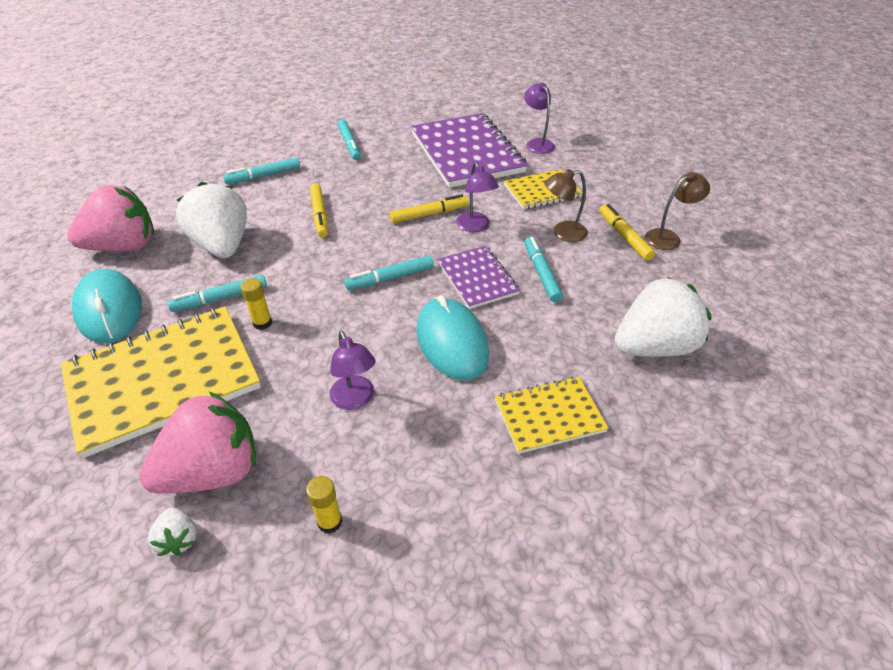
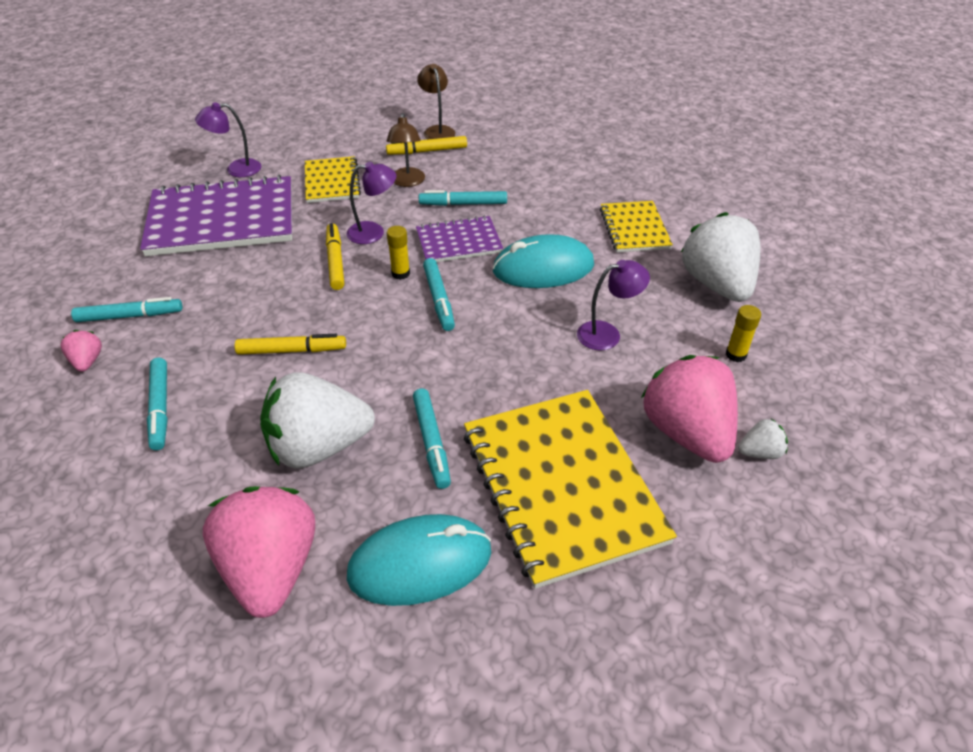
camera: 80 degrees left, 0 degrees up
(262, 323) = (486, 402): yellow glue stick -> yellow glue stick (400, 273)
(305, 141) = (87, 361): none -> pink strawberry
(654, 346) = (568, 167): white strawberry -> white strawberry (717, 284)

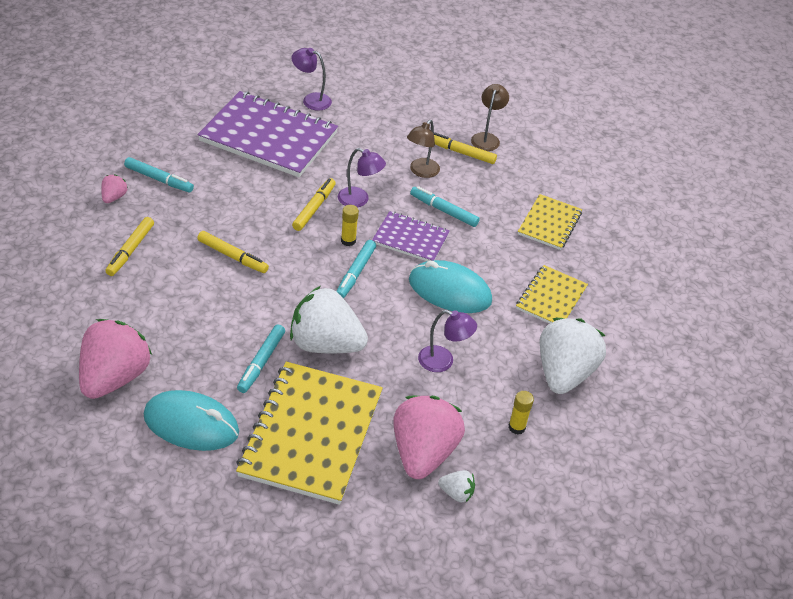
camera: 30 degrees right, 0 degrees up
(160, 407) = (131, 250): turquoise marker -> yellow marker
(318, 446) = (196, 326): white strawberry -> white strawberry (325, 344)
(332, 182) = (367, 144): yellow notebook -> yellow notebook (549, 223)

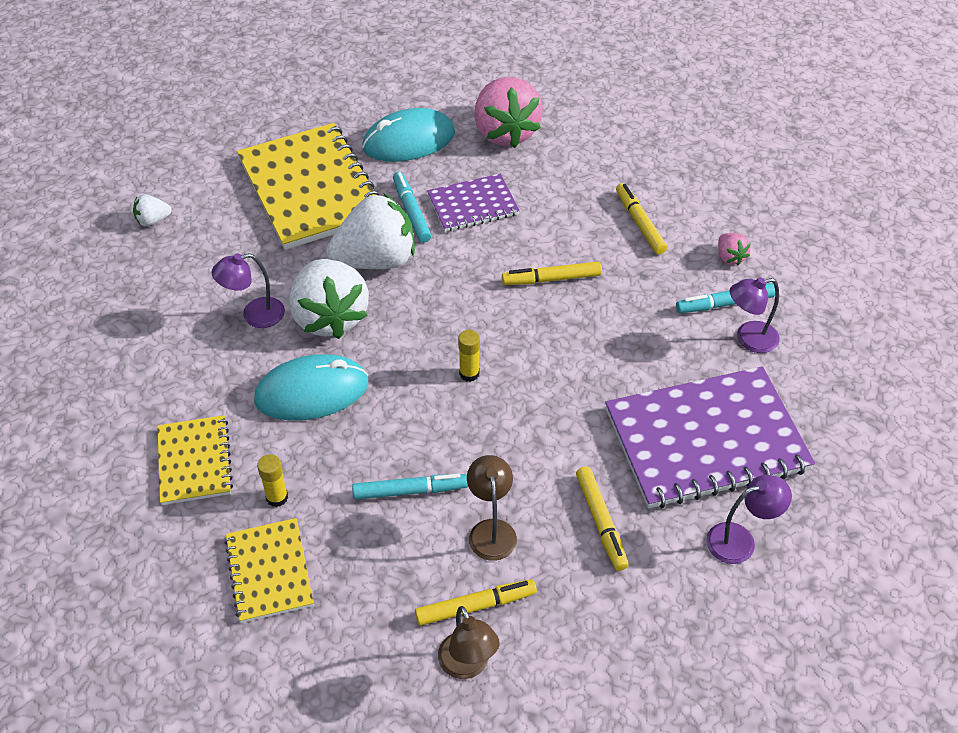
camera: 145 degrees right, 5 degrees up
(314, 208) = (545, 385): yellow marker -> yellow marker (600, 521)
(356, 273) = (423, 344): turquoise marker -> none
(359, 200) = (514, 432): purple lamp -> purple lamp (748, 339)
(410, 239) = (410, 424): purple notebook -> purple notebook (473, 205)
(423, 453) = (206, 231): pink strawberry -> none
(516, 427) = (137, 301): yellow glue stick -> yellow glue stick (277, 497)
(564, 373) = (124, 382): white strawberry -> white strawberry (330, 317)

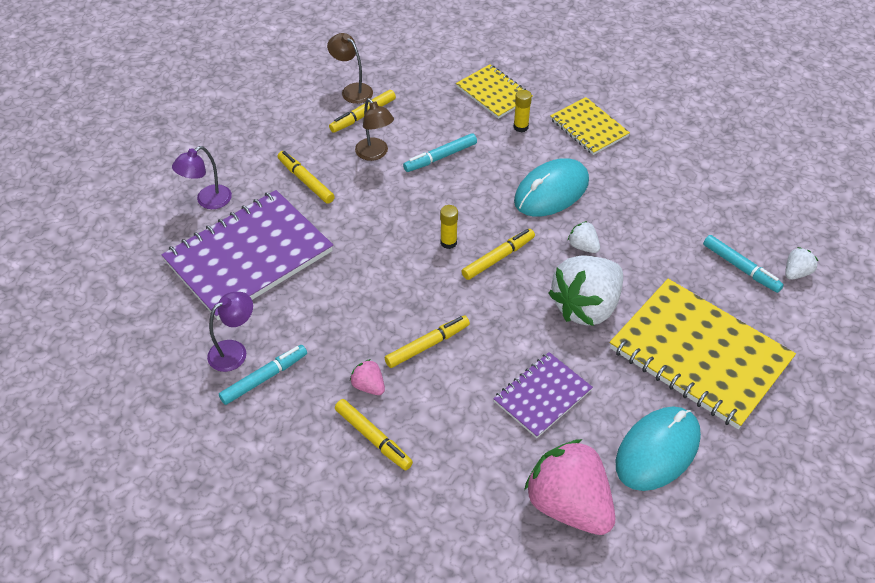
camera: 155 degrees right, 0 degrees up
(254, 315) = (639, 227): purple lamp -> none
(330, 317) = (583, 246): white strawberry -> white strawberry, size x0.43
(411, 212) = (592, 366): turquoise marker -> turquoise marker (740, 267)
(428, 337) = (497, 258): none -> yellow marker
(730, 257) = (272, 431): pink strawberry -> pink strawberry (368, 386)

